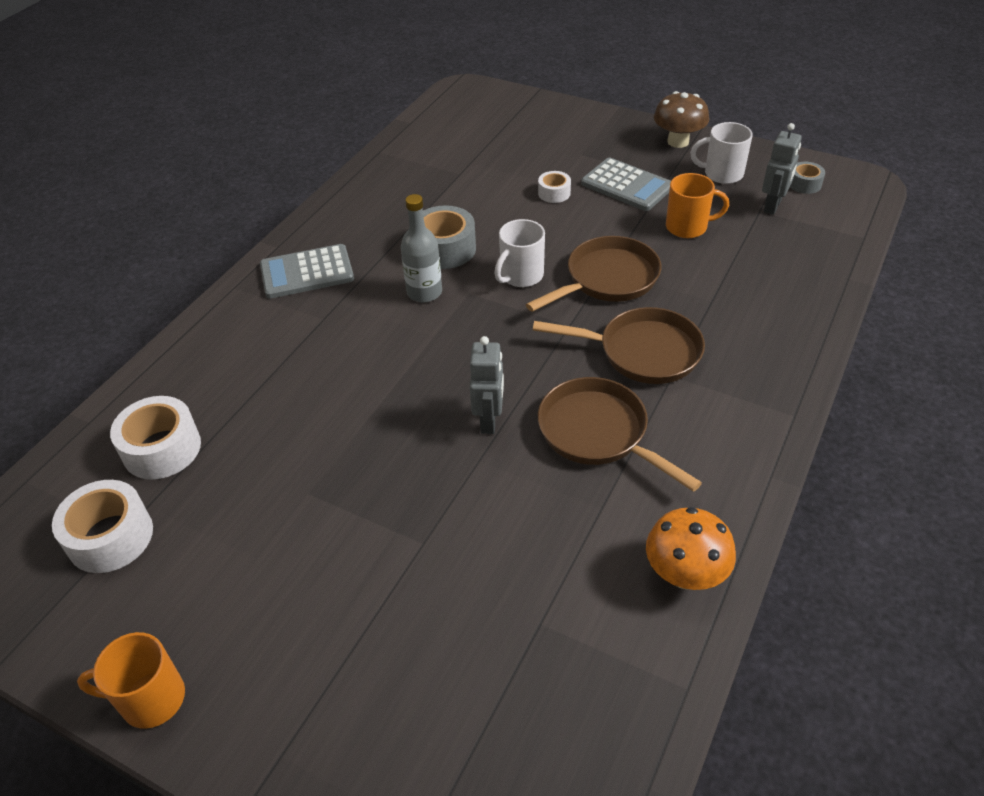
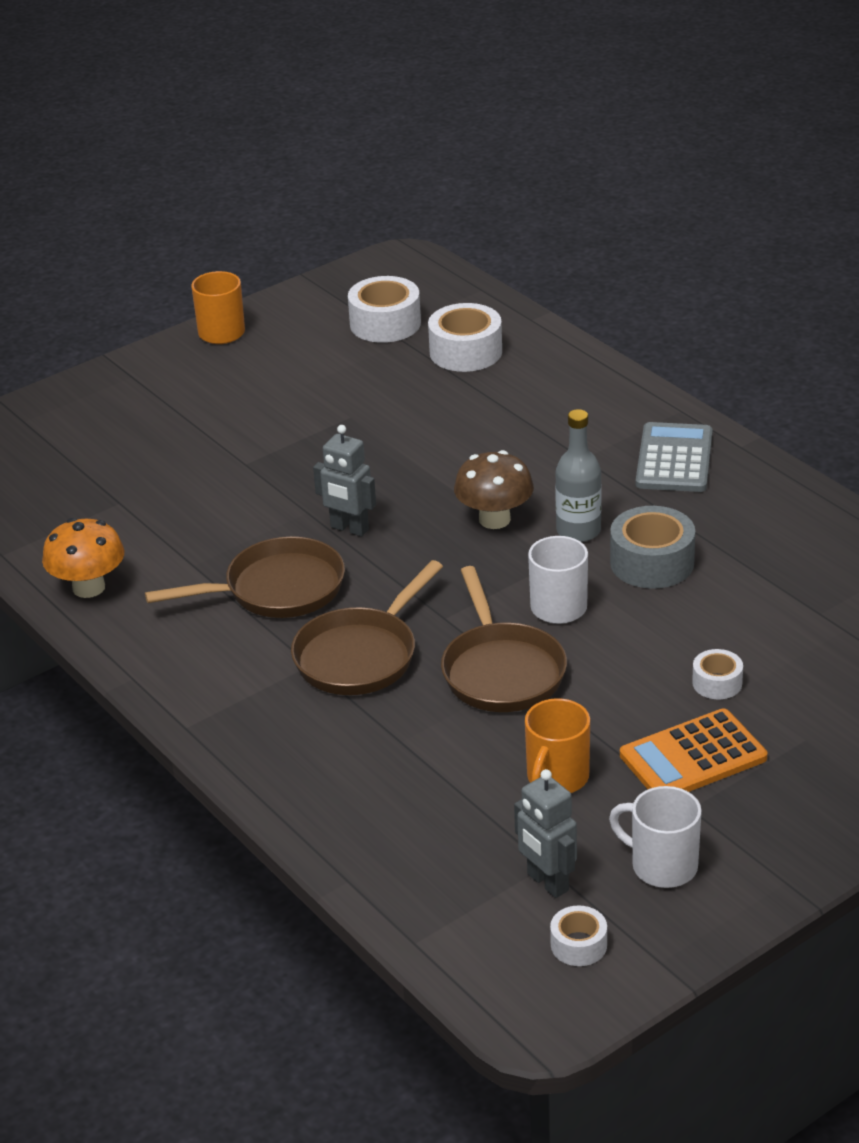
camera: 115 degrees right, 10 degrees down
(627, 185) = (693, 757): grey calculator -> orange calculator
(678, 141) = (782, 855): brown mushroom -> brown mushroom (494, 519)
(722, 174) = (662, 866): white mug -> white mug turned 90 degrees counterclockwise
(804, 184) = (578, 945): grey tape -> white tape

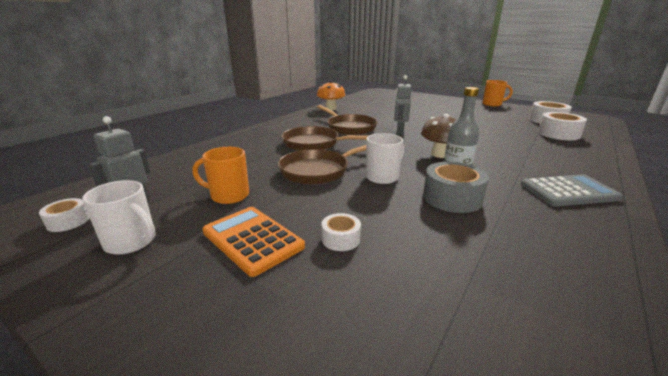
camera: 70 degrees right, 10 degrees down
(662, 866) = (132, 242): white mug -> white mug turned 105 degrees clockwise

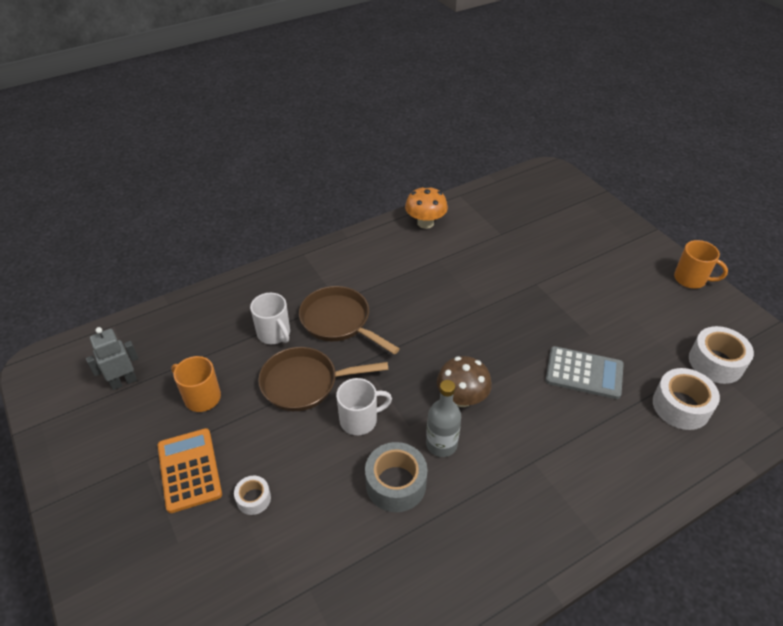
camera: 25 degrees right, 20 degrees up
(68, 221) = (73, 389): white tape -> none
(132, 242) = (108, 436): white mug -> white mug (274, 334)
(349, 127) = (408, 291): brown pan -> none
(399, 132) = (462, 325): grey robot -> none
(568, 191) = (528, 524): grey calculator -> grey calculator (584, 373)

